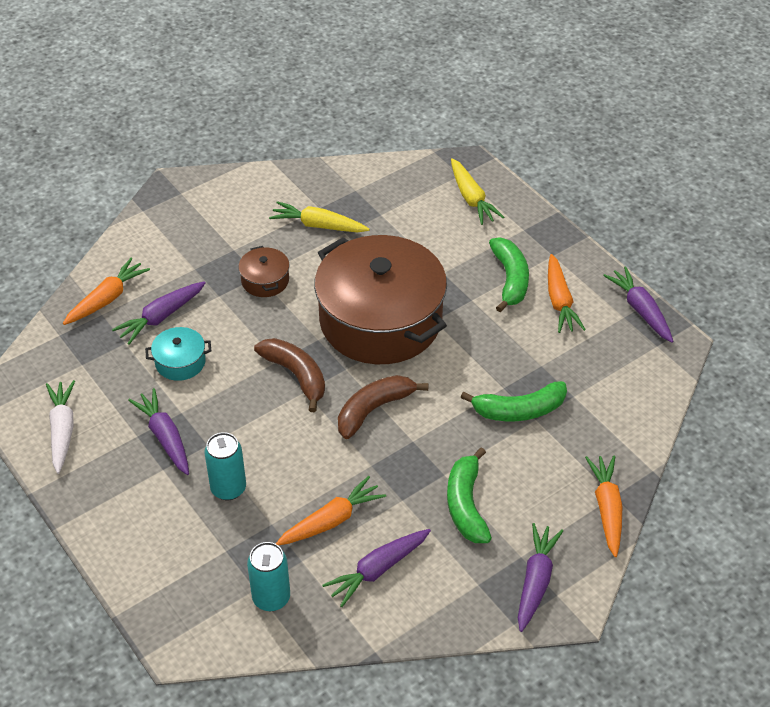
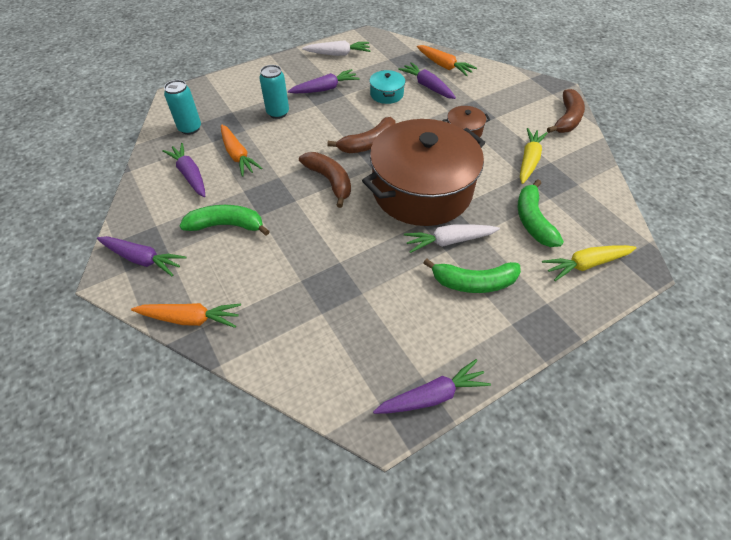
camera: 95 degrees right, 5 degrees up
(236, 186) = (567, 119): none -> brown banana
(457, 297) = (449, 241): none -> white carrot
(519, 410) = (312, 270): green banana -> green banana (532, 221)
(559, 301) = (445, 320): orange carrot -> none

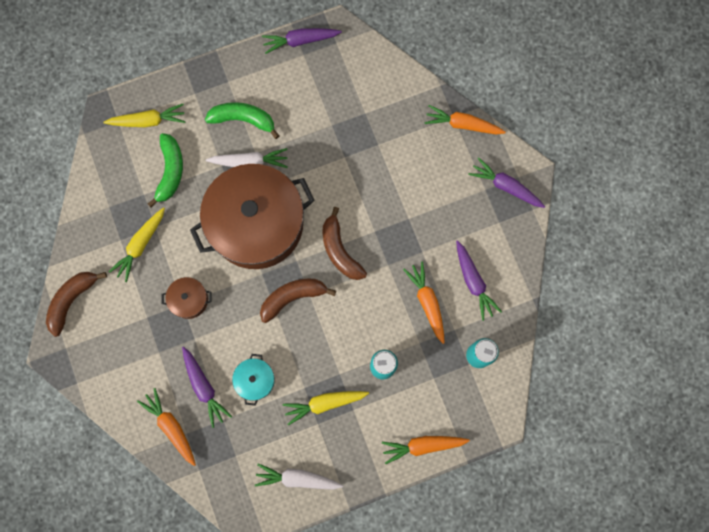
camera: 170 degrees left, 25 degrees up
(227, 225) = (437, 211): green banana -> none
(241, 77) = (423, 445): none -> orange carrot
(325, 89) = (324, 403): purple carrot -> yellow carrot

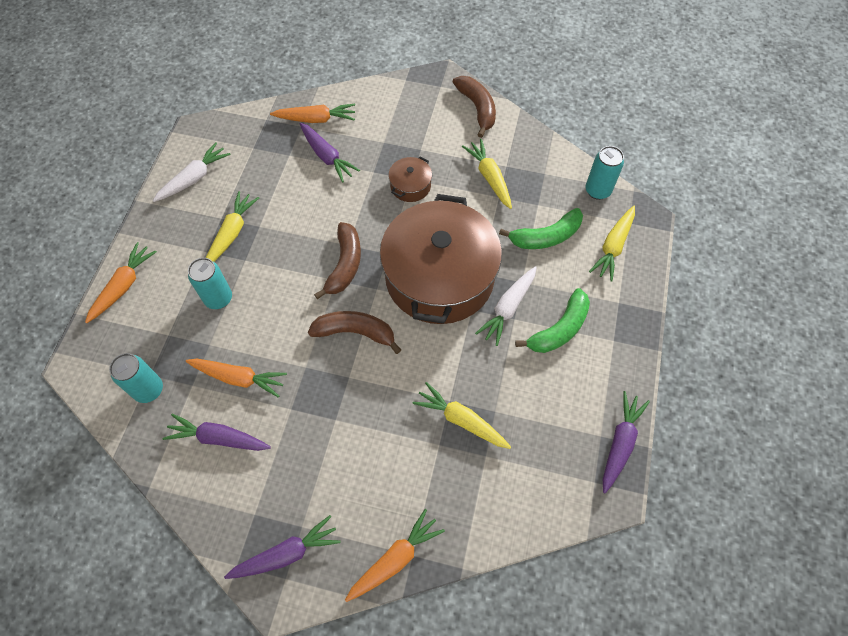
camera: 125 degrees right, 15 degrees down
(101, 159) = (597, 191): none -> turquoise can
(170, 171) = (546, 237): green banana -> green banana turned 60 degrees counterclockwise
(204, 387) = (327, 156): purple carrot -> purple carrot turned 135 degrees counterclockwise
(255, 380) = (299, 194): turquoise pot -> none
(352, 141) = (461, 420): none -> yellow carrot

